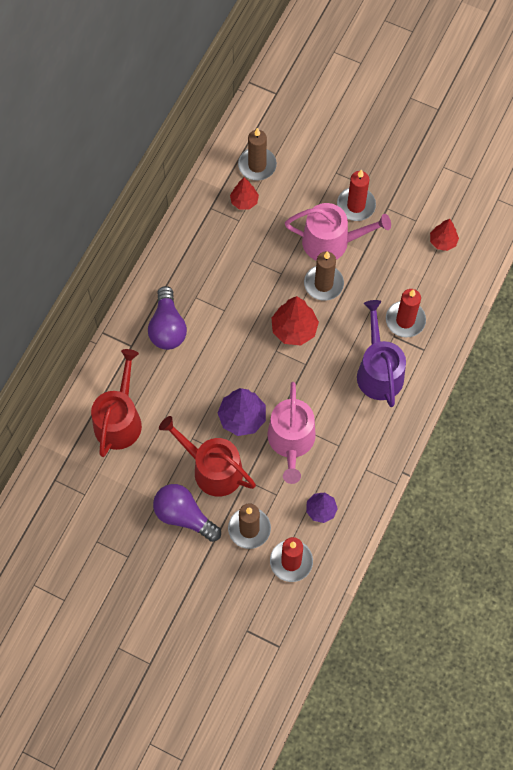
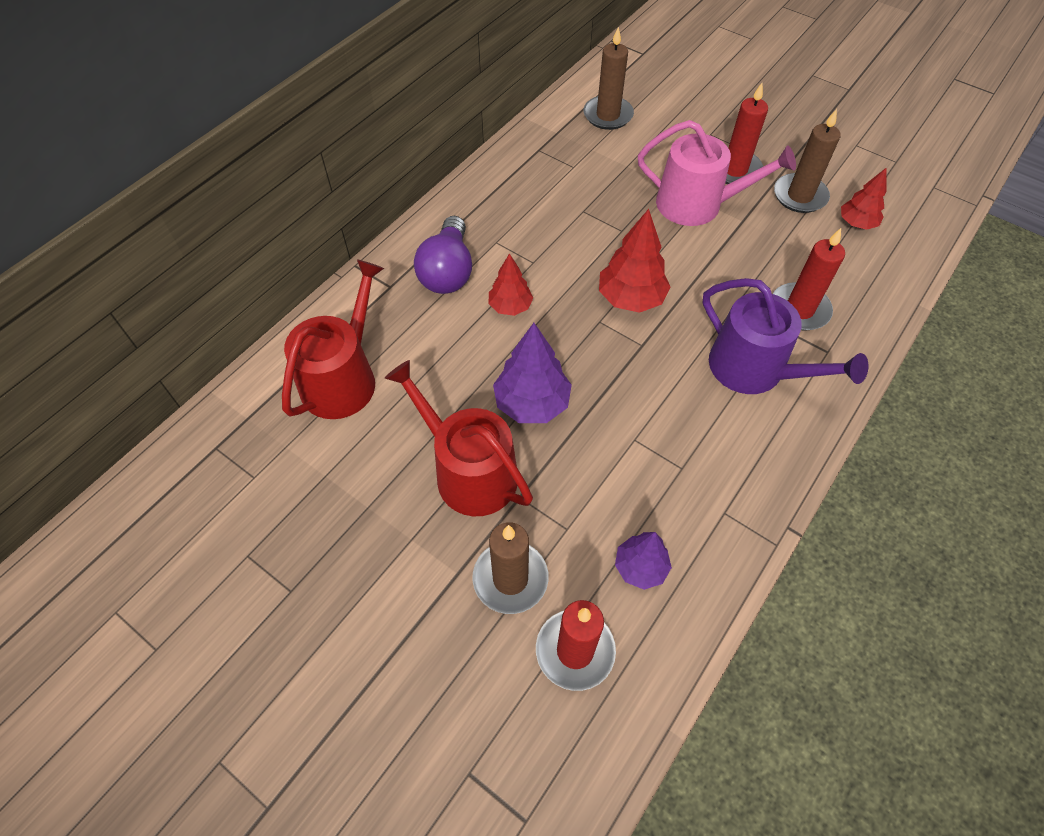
camera: 10 degrees right, 10 degrees down
(184, 516) = (404, 538): purple light bulb -> none
(244, 201) = (584, 148): red tree -> red tree (510, 306)
(291, 442) = (604, 450): pink watering can -> none
(323, 284) = (681, 250): brown candle -> brown candle (799, 196)
(378, 371) = (755, 370): purple watering can -> purple watering can turned 135 degrees clockwise

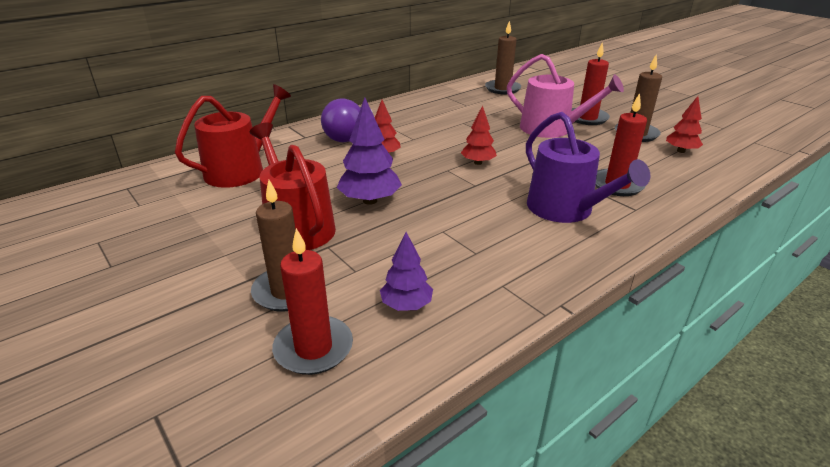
camera: 15 degrees right, 25 degrees down
(630, 298) = (478, 162): red tree -> red tree, size x0.63

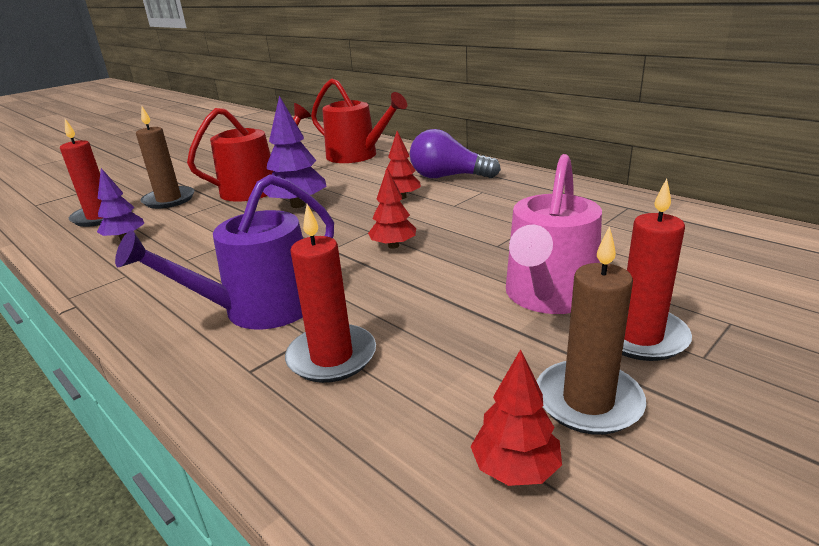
camera: 85 degrees right, 5 degrees down
(502, 89) = (723, 244): brown candle -> none

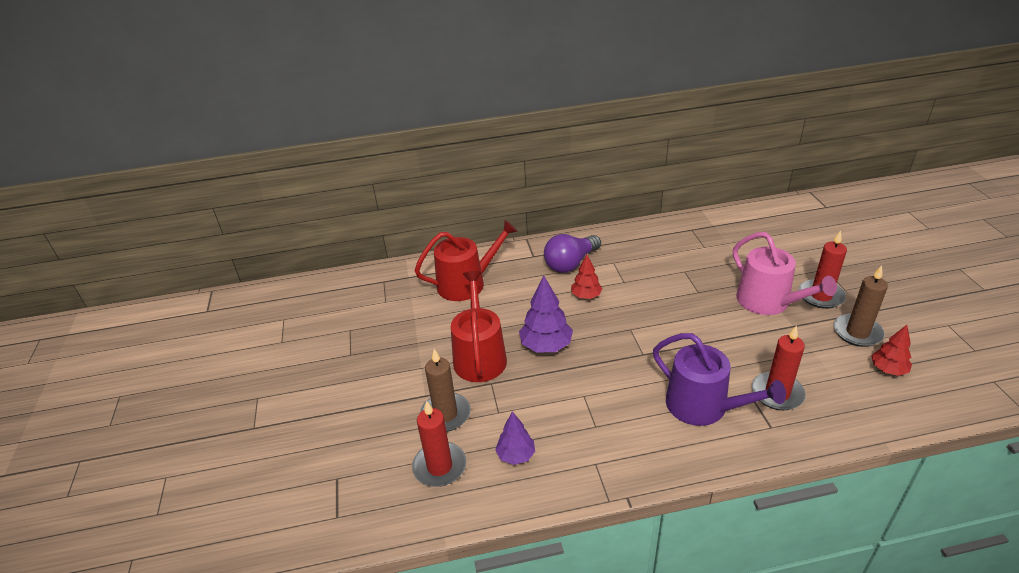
camera: 55 degrees left, 10 degrees up
(259, 309) = (703, 407): purple watering can -> purple watering can turned 45 degrees counterclockwise
(393, 246) = (663, 328): red tree -> none

